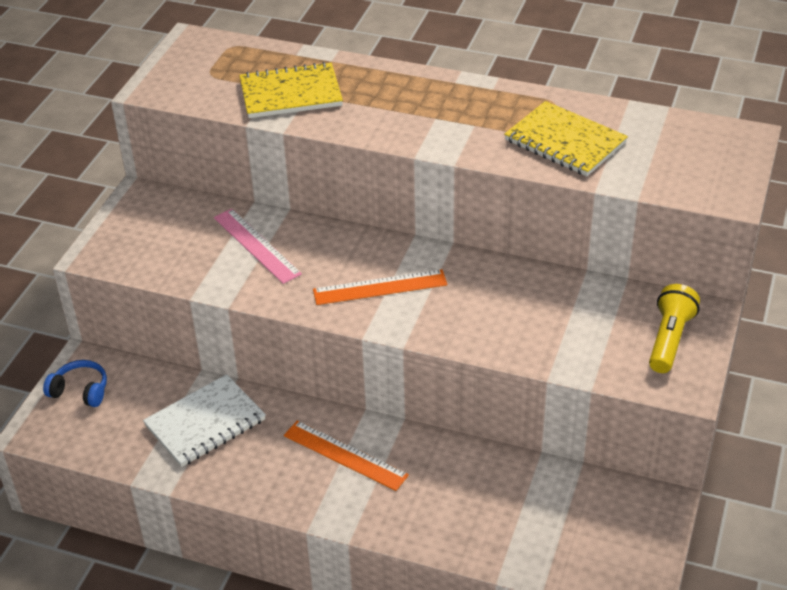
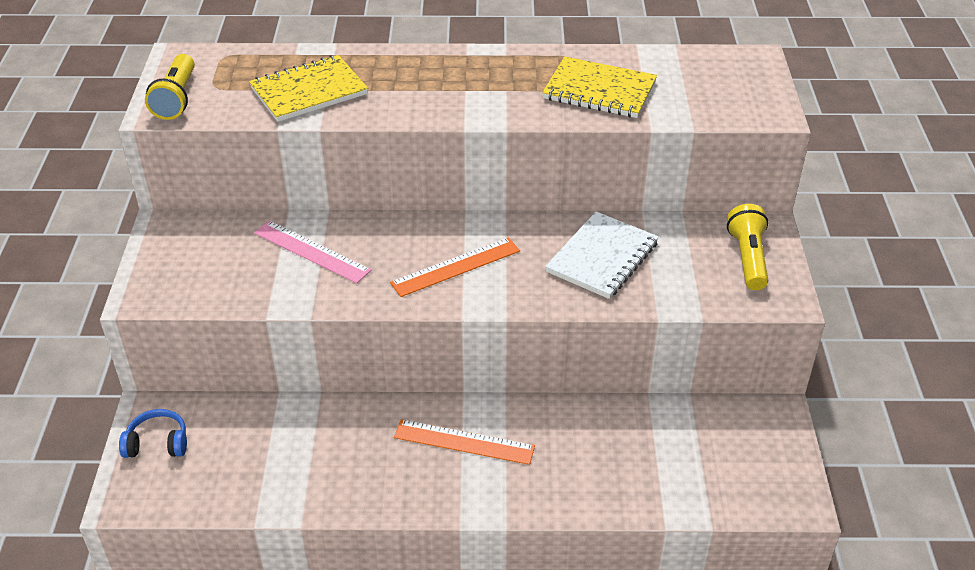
camera: 20 degrees left, 0 degrees up
(172, 80) = (176, 98): none -> yellow flashlight
(205, 423) = (307, 444): white notebook -> white notebook (602, 257)

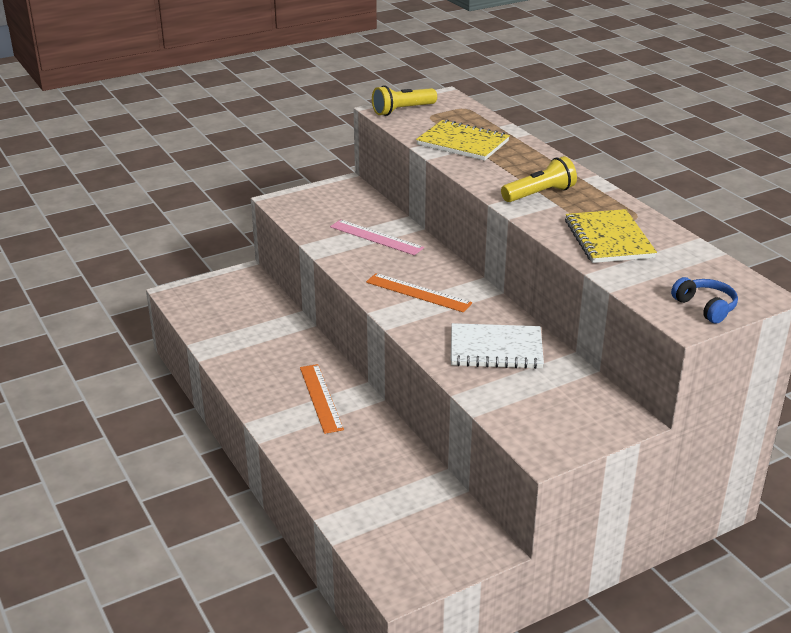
camera: 60 degrees right, 10 degrees down
(157, 443) = (224, 287): blue headphones -> blue headphones (705, 307)
(312, 251) = (376, 237): pink ruler -> pink ruler turned 60 degrees counterclockwise
(748, 258) = (575, 420): yellow flashlight -> yellow flashlight (539, 194)

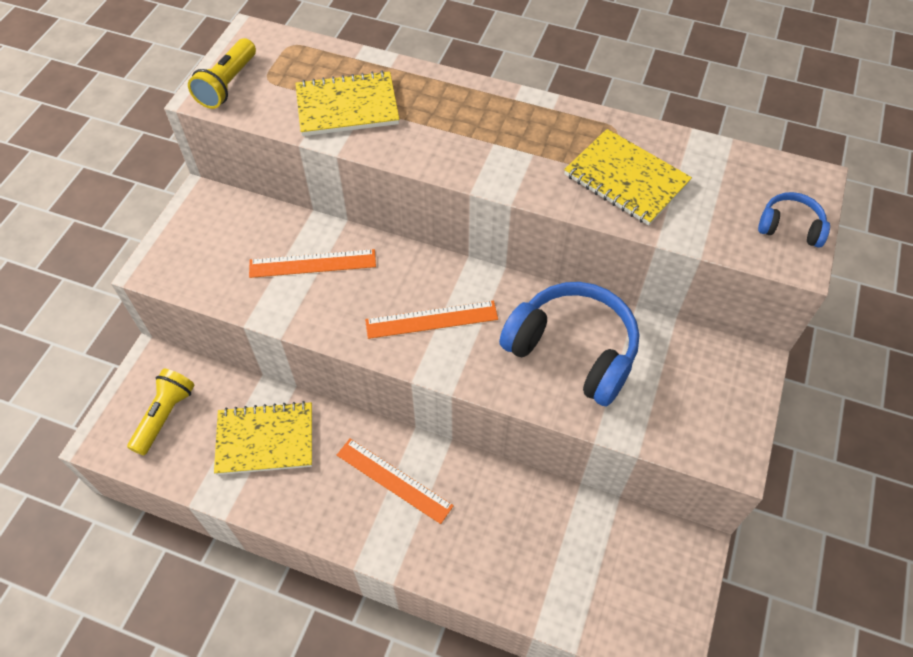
camera: 40 degrees left, 25 degrees up
(266, 339) = (265, 439): none -> yellow notebook
(376, 237) = (312, 263): pink ruler -> orange ruler
(496, 349) = (572, 351): white notebook -> blue headphones
(539, 194) = (501, 147): yellow flashlight -> yellow flashlight (165, 416)

